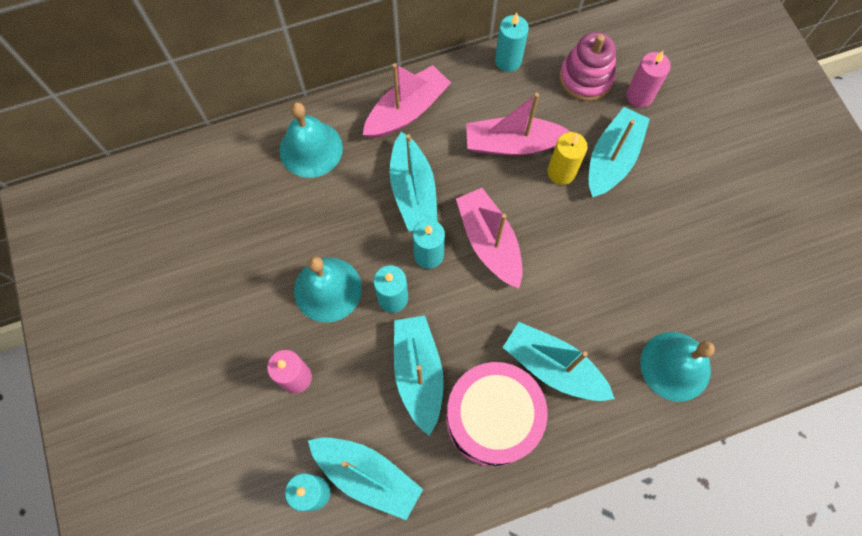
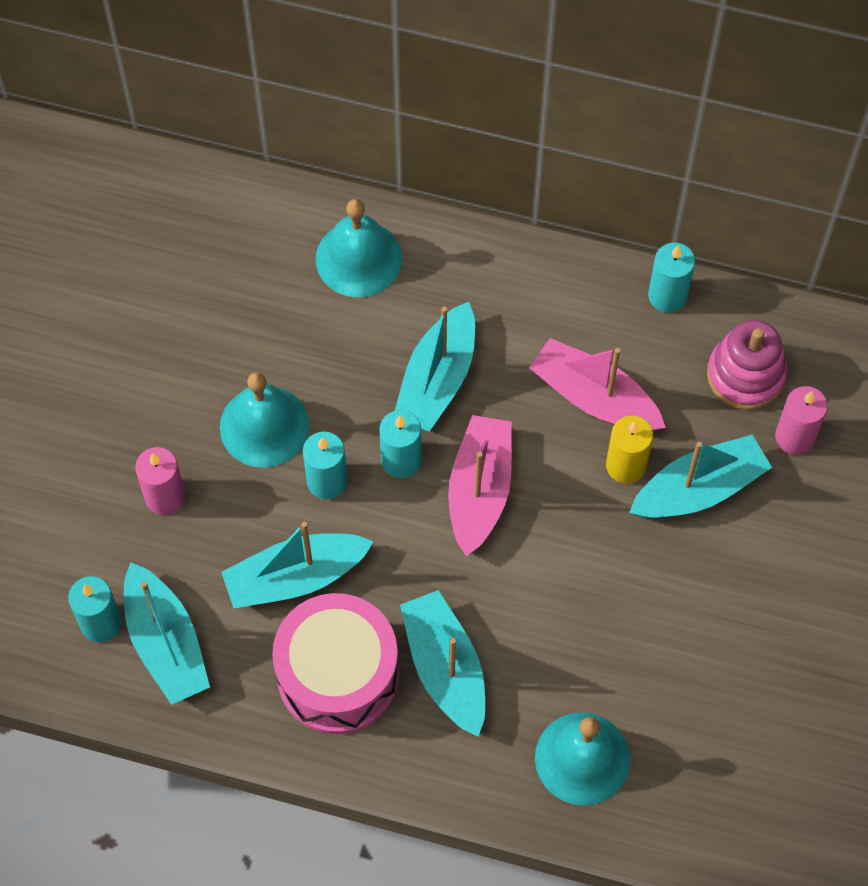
camera: 35 degrees right, 5 degrees down
(407, 111) = (500, 282): pink boat -> none
(418, 373) = (295, 577): turquoise boat -> turquoise boat turned 135 degrees counterclockwise

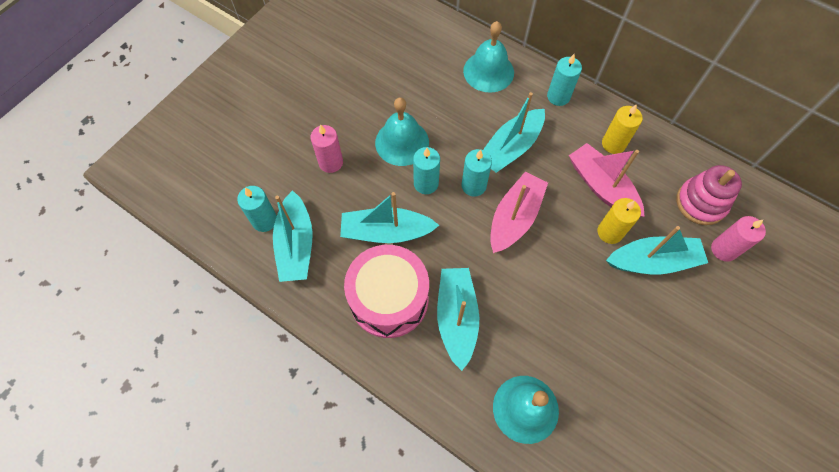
camera: 20 degrees right, 0 degrees up
(592, 321) = (613, 144): none -> yellow candle
(667, 296) = (663, 143): turquoise candle -> turquoise candle (558, 96)

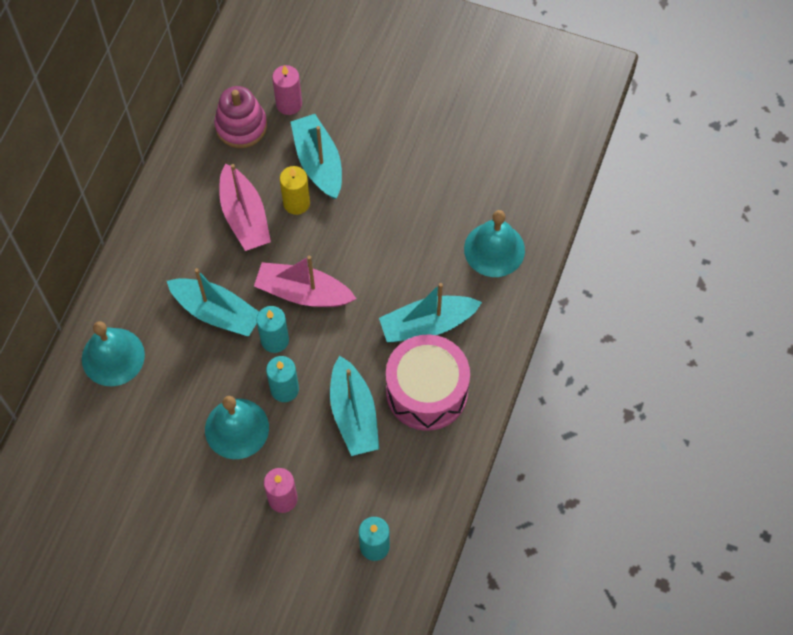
camera: 105 degrees left, 0 degrees up
(296, 245) = (394, 502): turquoise boat -> none
(558, 96) = (134, 275): turquoise candle -> none
(602, 186) = (244, 216): pink boat -> pink boat turned 60 degrees counterclockwise
(613, 144) = (187, 212): yellow candle -> none

